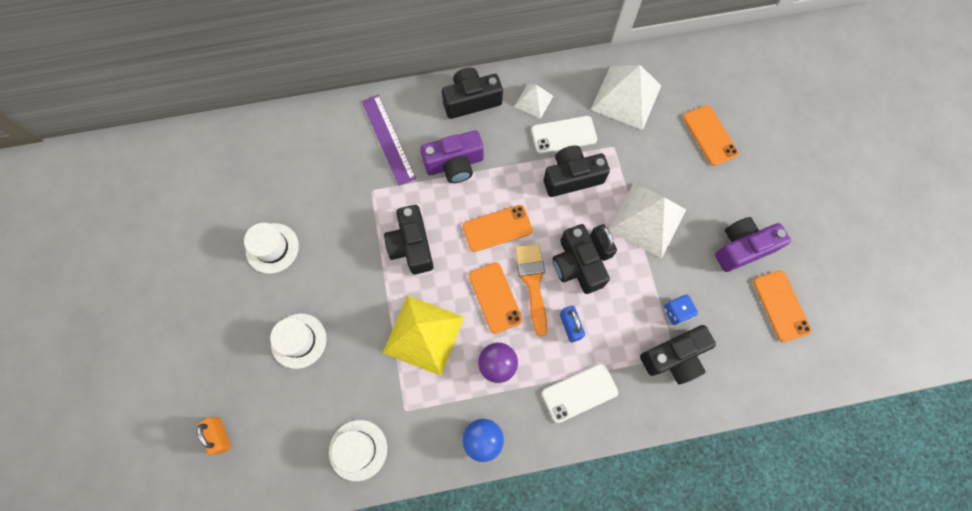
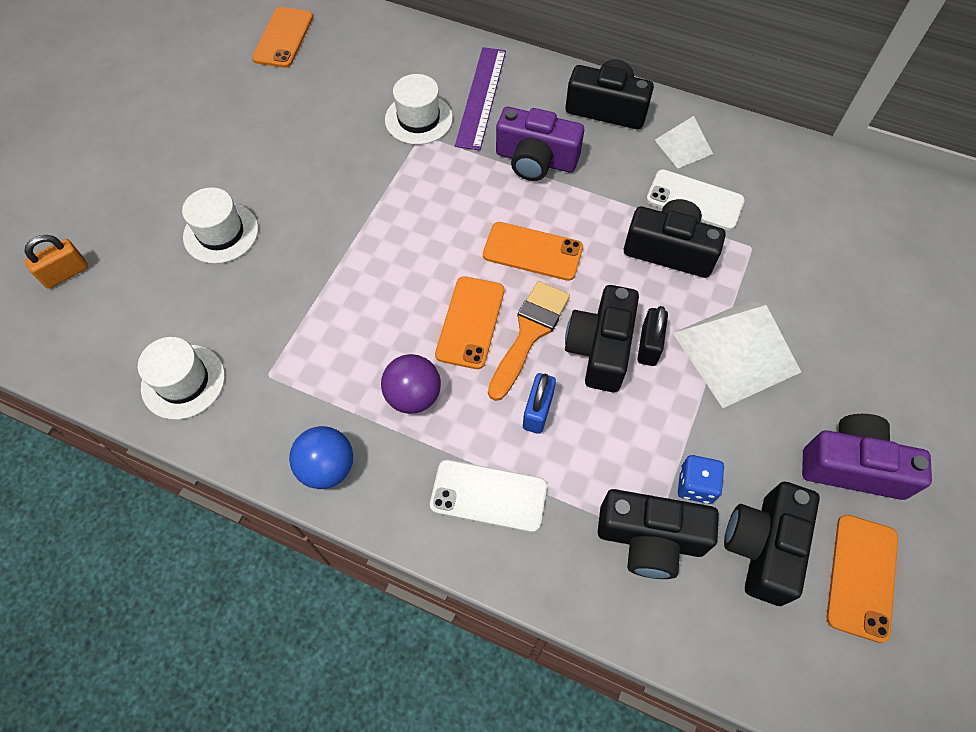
camera: 35 degrees right, 10 degrees down
(220, 435) = (66, 273): orange padlock -> orange padlock turned 45 degrees clockwise
(272, 248) = (273, 131): white hat -> white hat (418, 119)
(411, 246) = (419, 212): black camera -> black camera (763, 546)
(424, 334) = (356, 310): yellow pyramid -> none
(626, 97) = (809, 203): white pyramid -> none
(709, 135) = (899, 305): orange phone -> orange phone (283, 38)

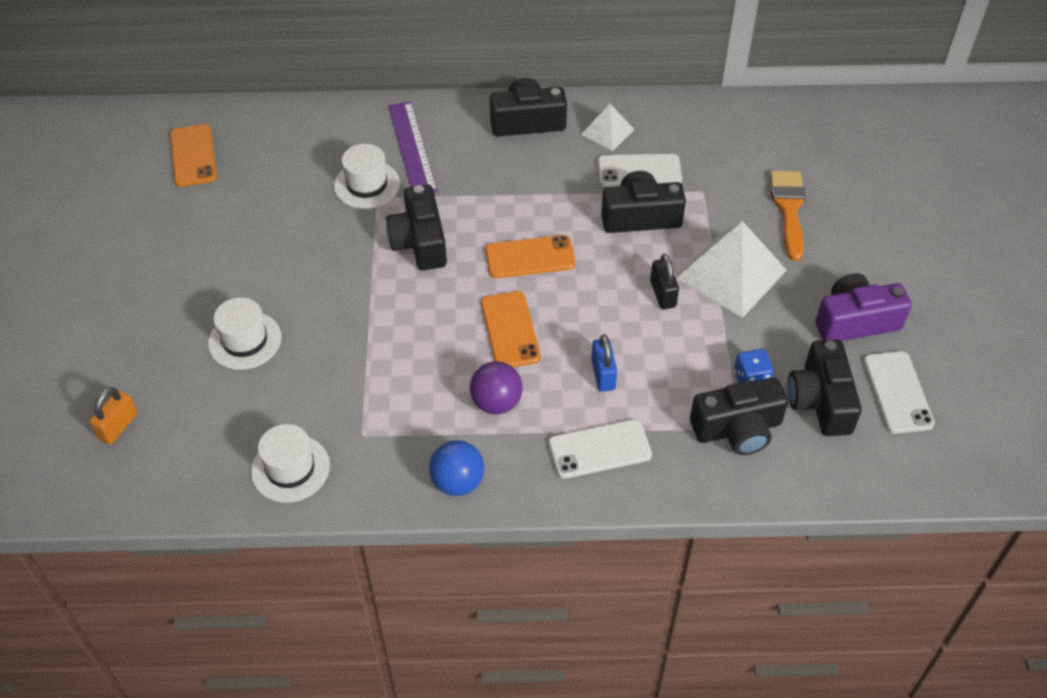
camera: 25 degrees left, 10 degrees down
(529, 334) = (563, 321): orange brush -> orange brush (789, 209)
(536, 160) = (490, 184): purple camera -> none
(600, 348) = (626, 310): black camera -> black camera (419, 242)
(861, 576) = (897, 392): orange phone -> white phone

